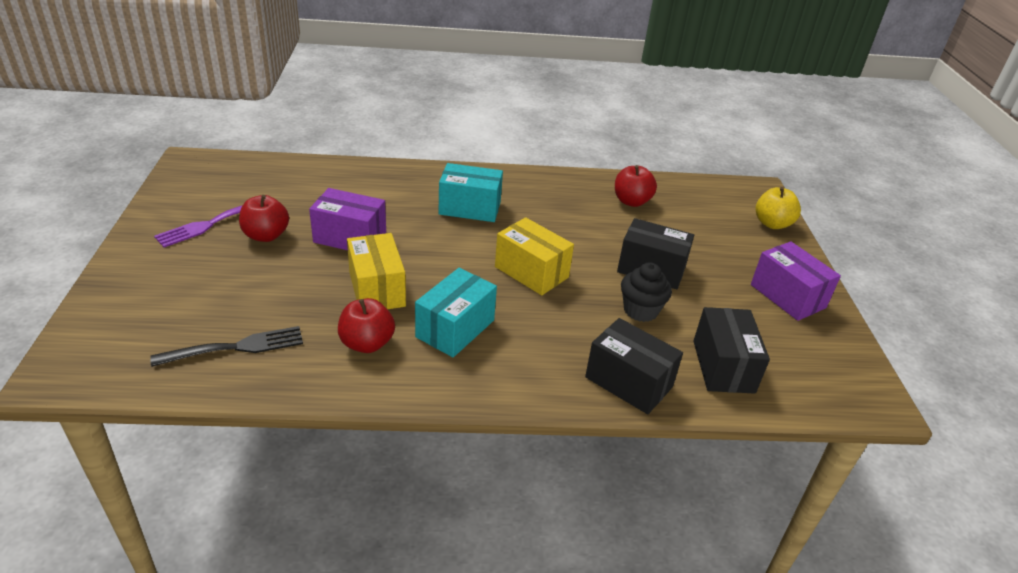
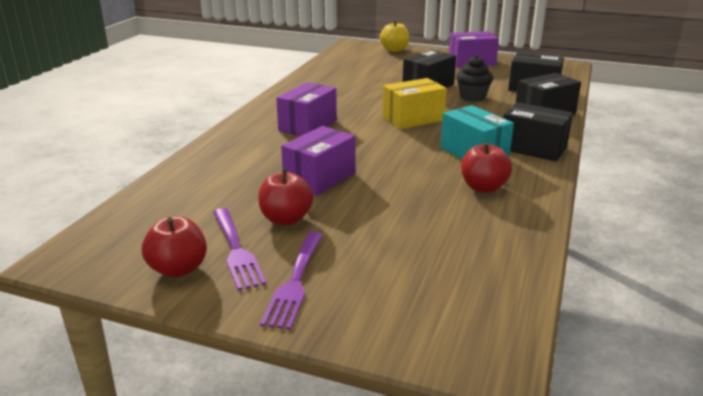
camera: 65 degrees left, 10 degrees down
(169, 259) = (295, 281): none -> purple fork
(235, 348) = (473, 248): black fork -> none
(377, 289) = (409, 175): yellow box -> none
(470, 208) = (308, 125): turquoise box -> purple box
(495, 376) = (533, 148): none -> black box
(631, 201) = (340, 76): red apple -> red apple (178, 269)

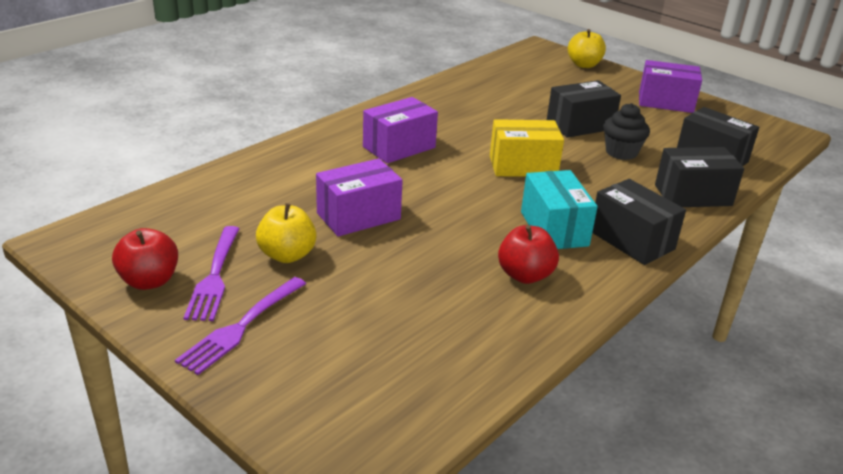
camera: 20 degrees right, 5 degrees up
(286, 219) = (287, 255): red apple -> yellow apple

